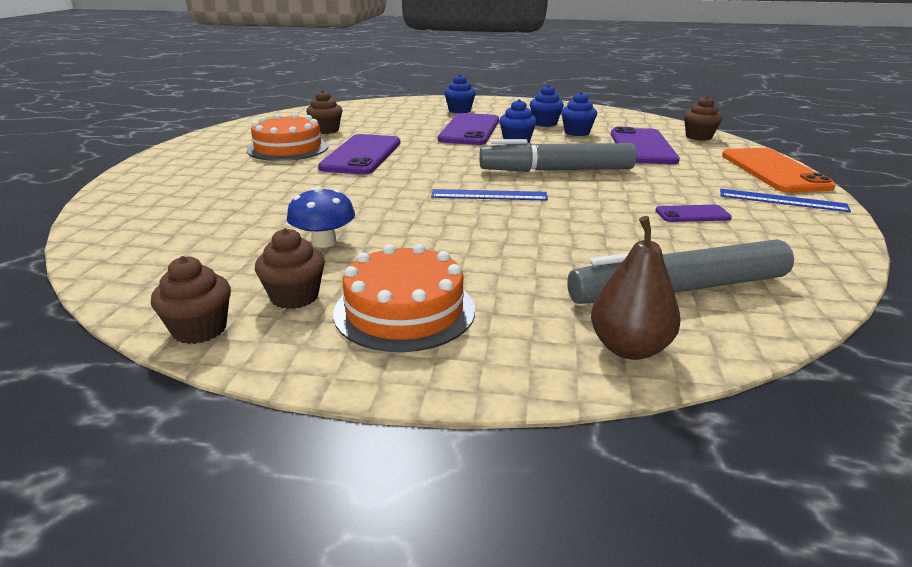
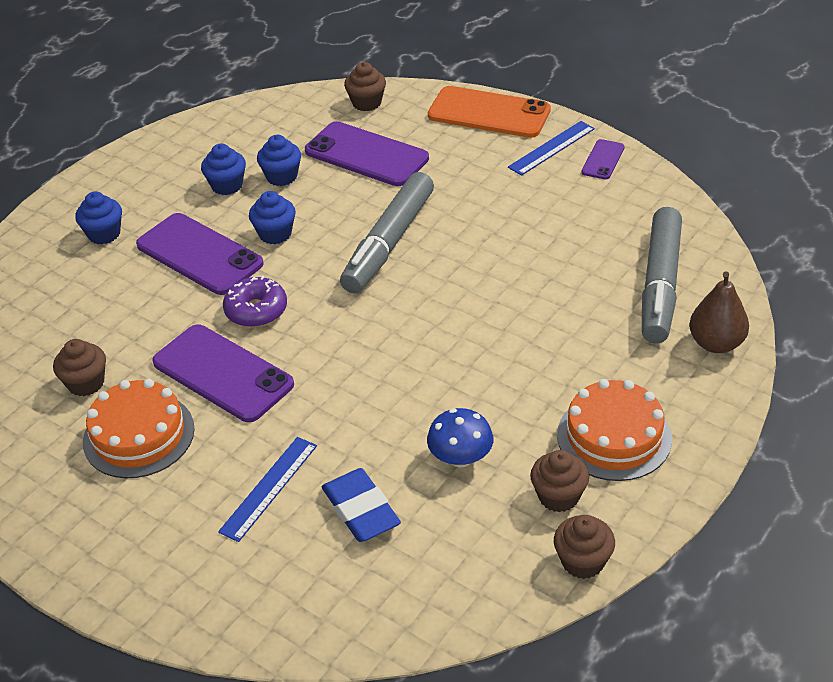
camera: 60 degrees left, 15 degrees up
(242, 218) = (361, 510): none -> blue eraser
(433, 151) = (256, 310): none -> purple donut
(489, 195) = (421, 313): blue ruler -> blue ruler (269, 488)
(692, 214) = (546, 211): purple phone -> purple phone (603, 160)

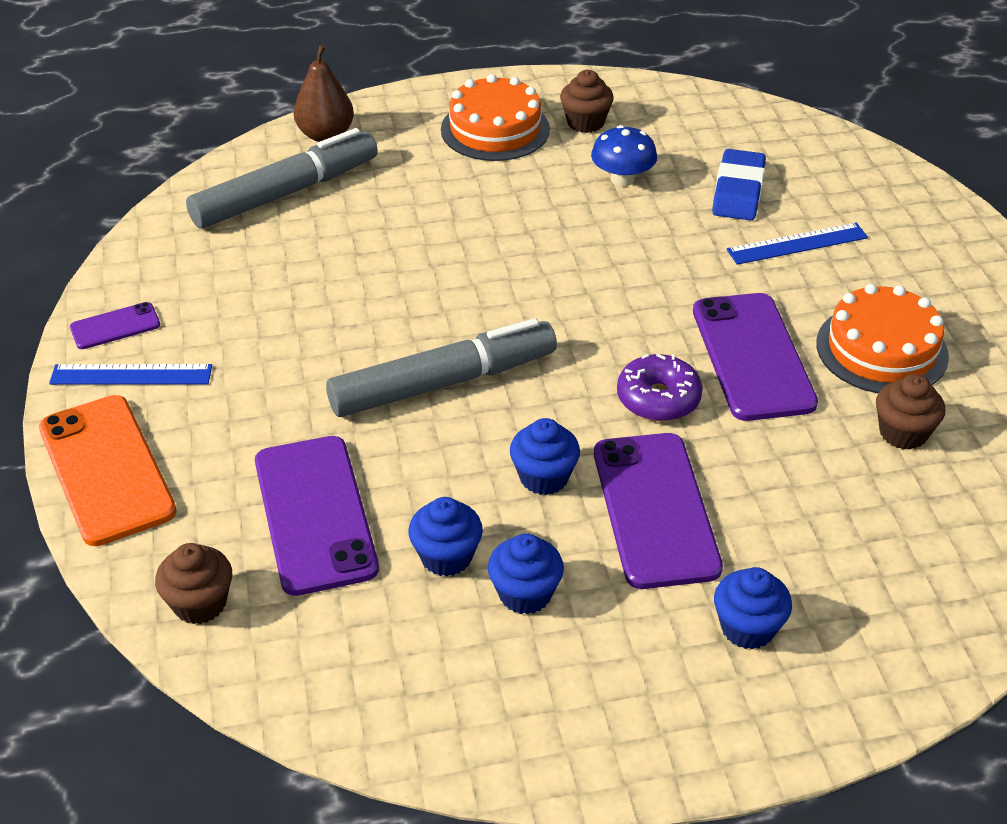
camera: 140 degrees left, 0 degrees up
(582, 561) = (620, 88): brown cupcake -> none

